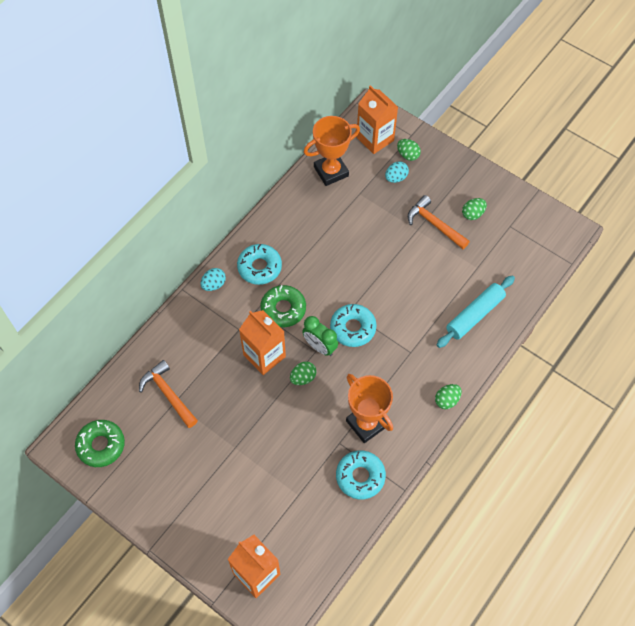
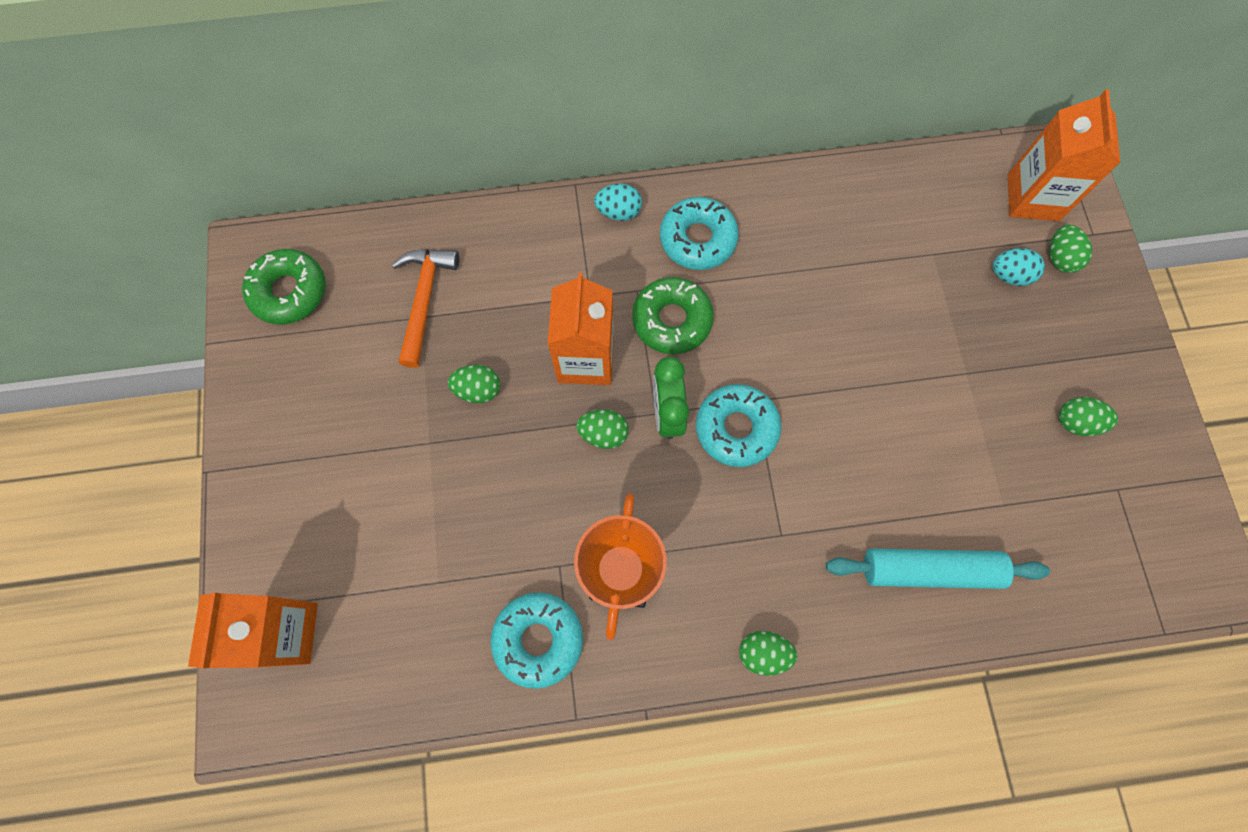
camera: 45 degrees right, 10 degrees up
(232, 408) = (478, 390): none -> green egg
(331, 171) = (923, 192): orange trophy -> none
(434, 224) = (1001, 387): orange hammer -> none

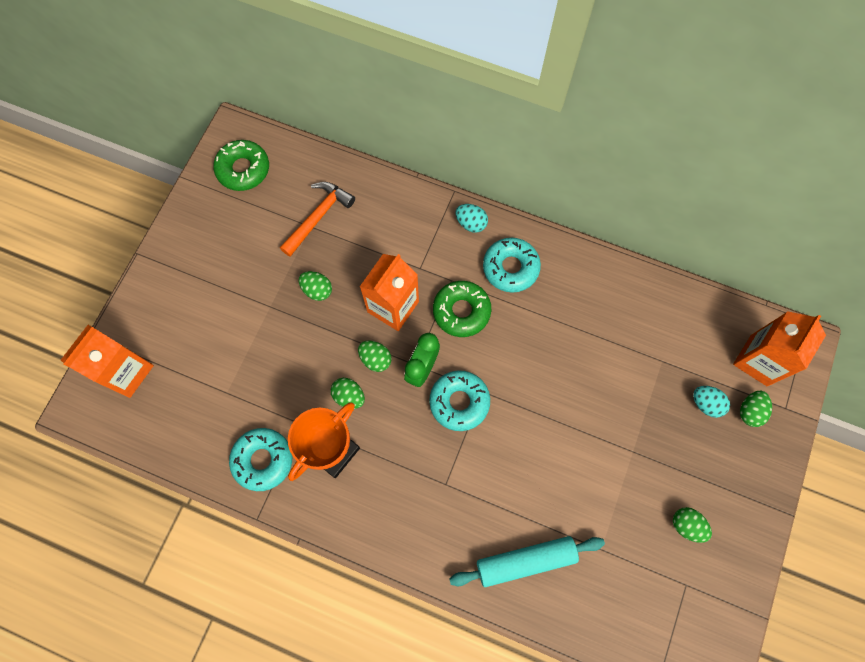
camera: 30 degrees right, 0 degrees up
(763, 653) = (389, 548): green egg -> green egg (349, 396)
(929, 570) = (525, 561): turquoise rolling pin -> turquoise rolling pin turned 45 degrees counterclockwise

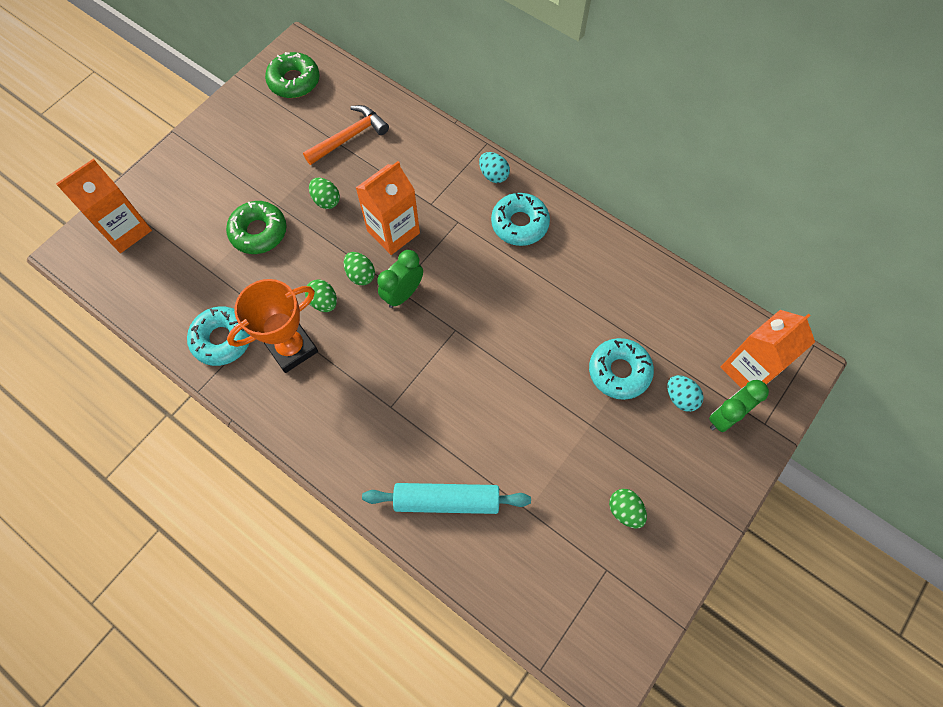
camera: 15 degrees right, 5 degrees down
(459, 402) = (429, 334): turquoise donut -> turquoise donut (619, 371)
(461, 311) = (458, 252): green donut -> green donut (259, 232)
(750, 411) = (725, 417): green egg -> green clock

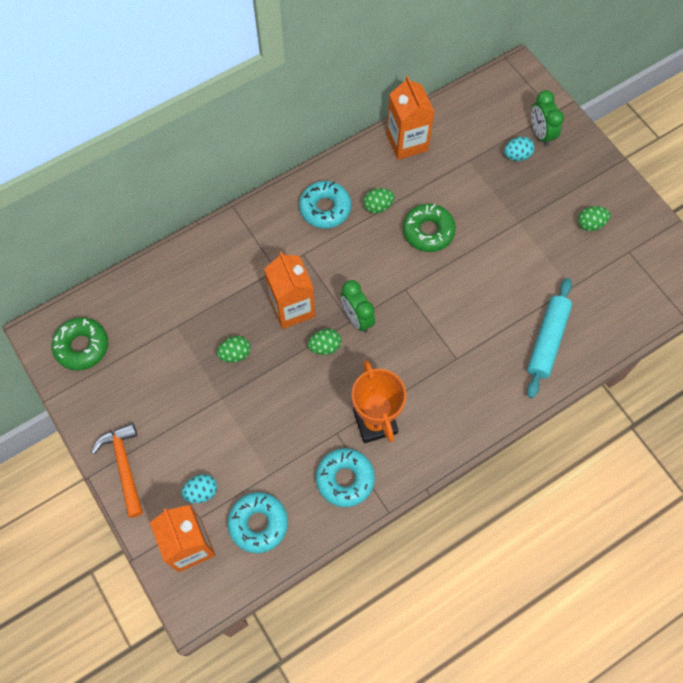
camera: 70 degrees left, 0 degrees up
(259, 232) = (244, 421): green donut -> green donut (428, 231)
(324, 302) = (340, 384): green egg -> green egg (378, 206)
(349, 137) = (173, 315): orange hammer -> orange hammer (124, 466)
(493, 175) = (268, 211): turquoise egg -> turquoise egg (201, 492)
(619, 371) = (482, 187): turquoise donut -> turquoise donut (258, 524)
(749, 370) = (510, 104): orange carton -> orange carton (407, 142)

